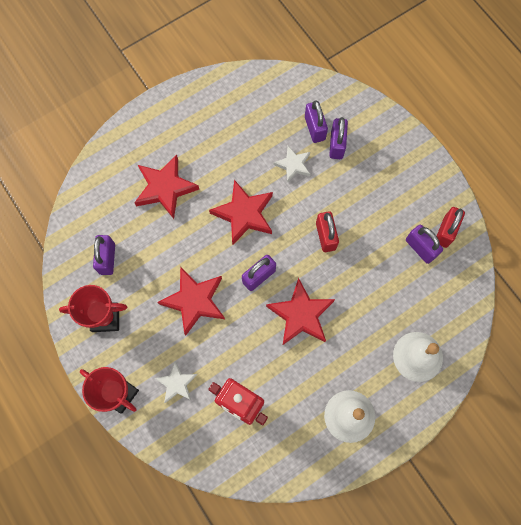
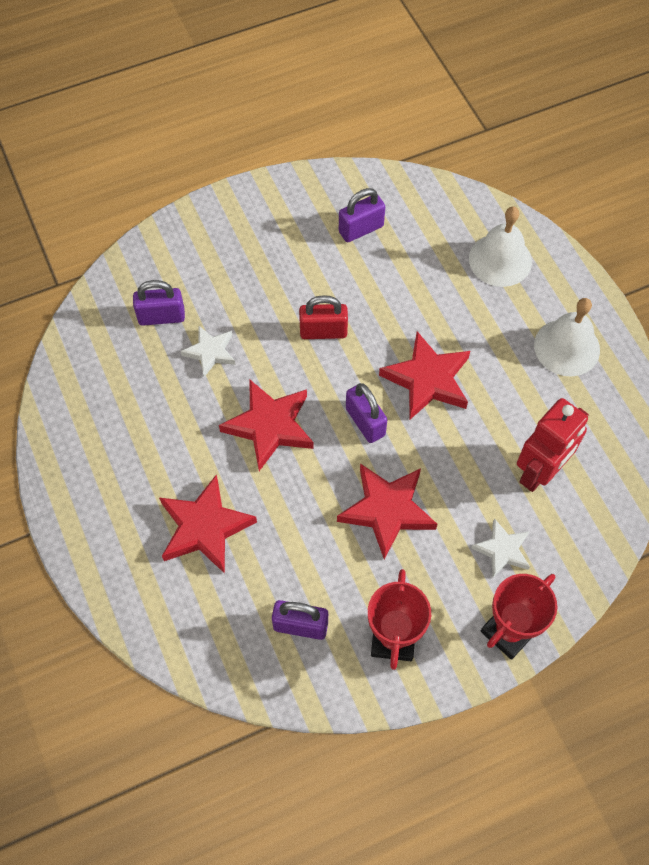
camera: 80 degrees left, 10 degrees down
(336, 145) = (194, 295): purple padlock -> none
(445, 231) = (344, 198): red padlock -> none

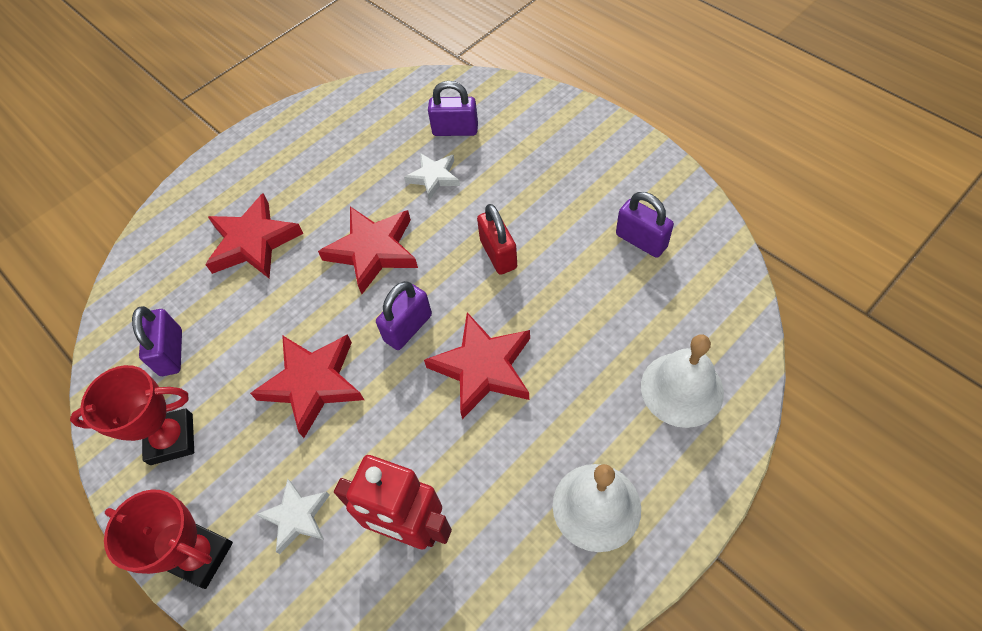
camera: 75 degrees right, 5 degrees down
(161, 317) = (455, 130): purple padlock -> purple padlock turned 60 degrees counterclockwise

